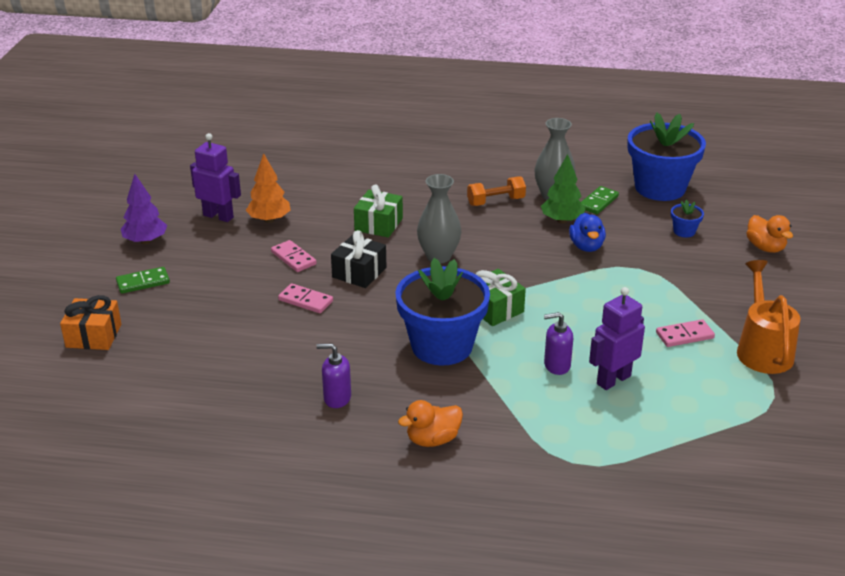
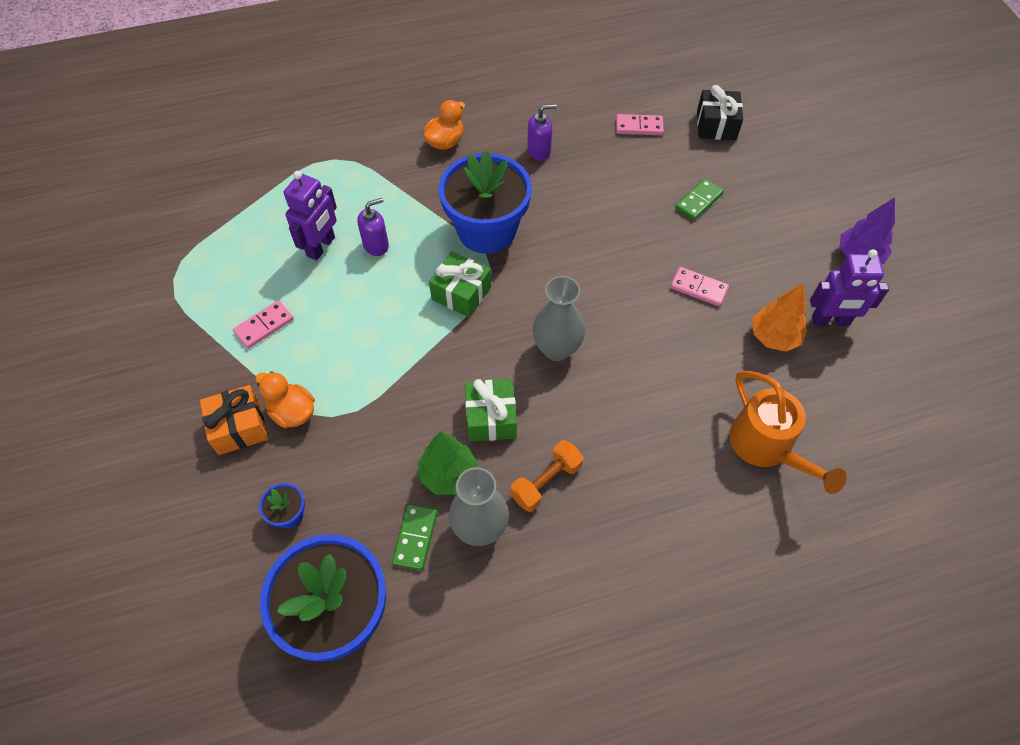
camera: 155 degrees right, 25 degrees up
(94, 336) = (776, 138): orange gift -> orange gift (239, 427)
(143, 282) = (801, 205): green domino -> green domino (698, 201)
(305, 300) = (641, 238): pink domino -> pink domino (639, 127)
(359, 272) = (620, 293): black gift -> black gift (716, 125)
(378, 224) = (654, 377): green gift -> green gift (491, 418)
(586, 246) = (402, 432): blue duck -> none
(762, 349) = (184, 335): orange watering can -> orange watering can (767, 448)
(765, 247) = (181, 520): orange duck -> orange duck (292, 412)

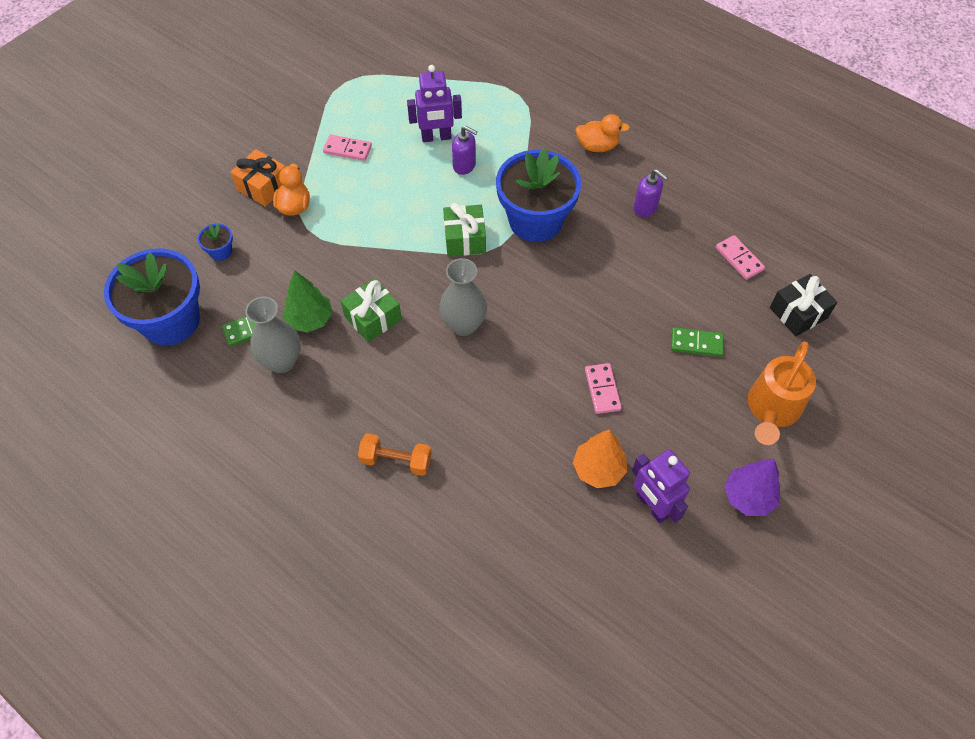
camera: 55 degrees right, 0 degrees up
(546, 482) = (345, 381): orange dumbbell -> orange dumbbell (396, 460)
(767, 448) = (483, 515): orange watering can -> orange watering can (771, 410)

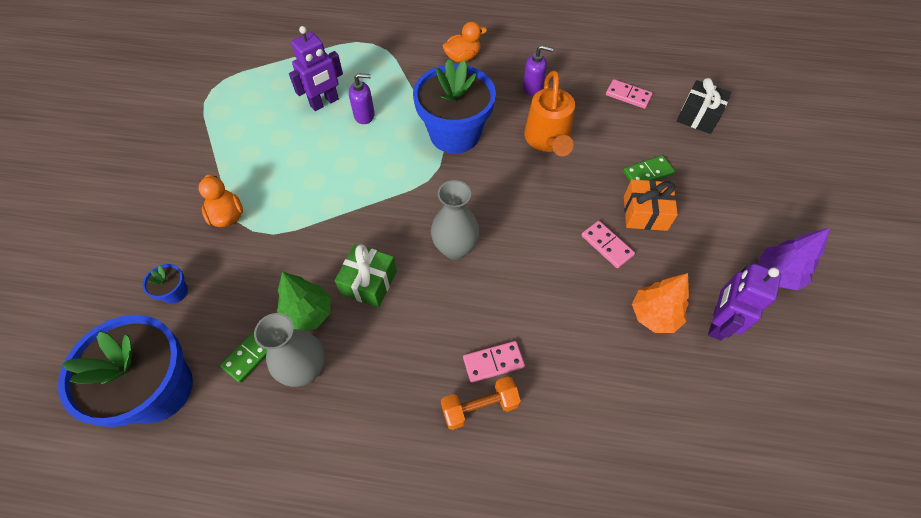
camera: 30 degrees left, 0 degrees up
(263, 187) = (184, 211): orange gift -> orange gift (645, 213)
(347, 149) = (249, 145): pink domino -> pink domino (493, 362)
(465, 239) = (406, 175): green gift -> none
(652, 506) = (717, 323): purple robot -> purple robot turned 90 degrees clockwise
(771, 410) = (738, 197): orange watering can -> orange watering can (547, 140)

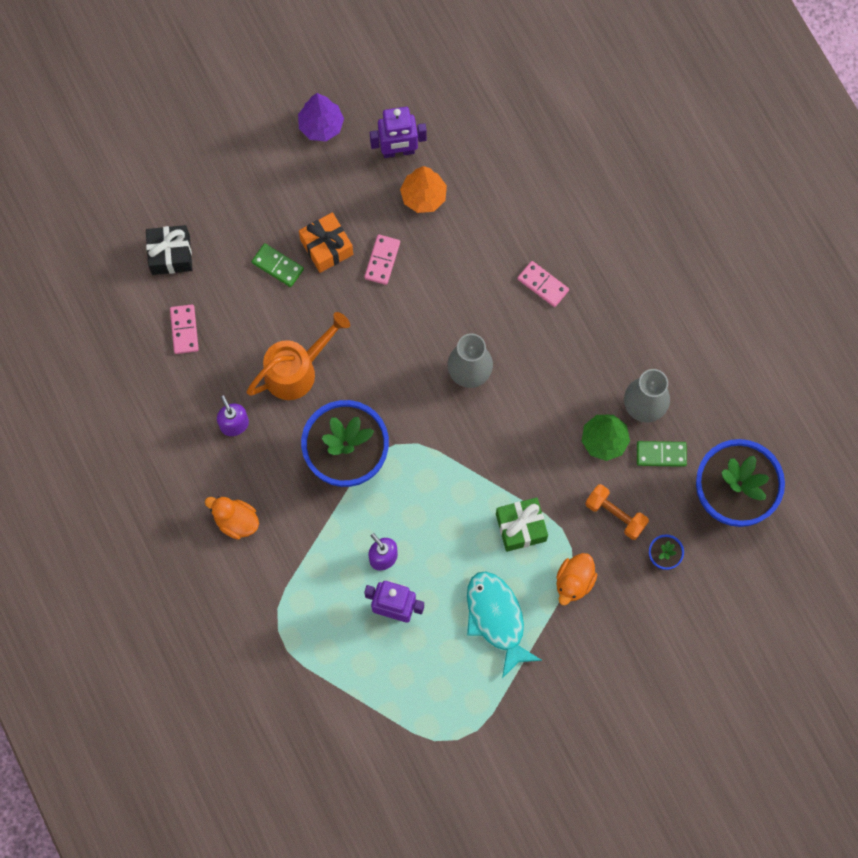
camera: 125 degrees left, 15 degrees up
(256, 153) = (496, 619): none -> turquoise fish
(369, 282) = (547, 416): green gift -> green gift (521, 527)
(479, 407) = (580, 274): orange dumbbell -> orange dumbbell (615, 515)

